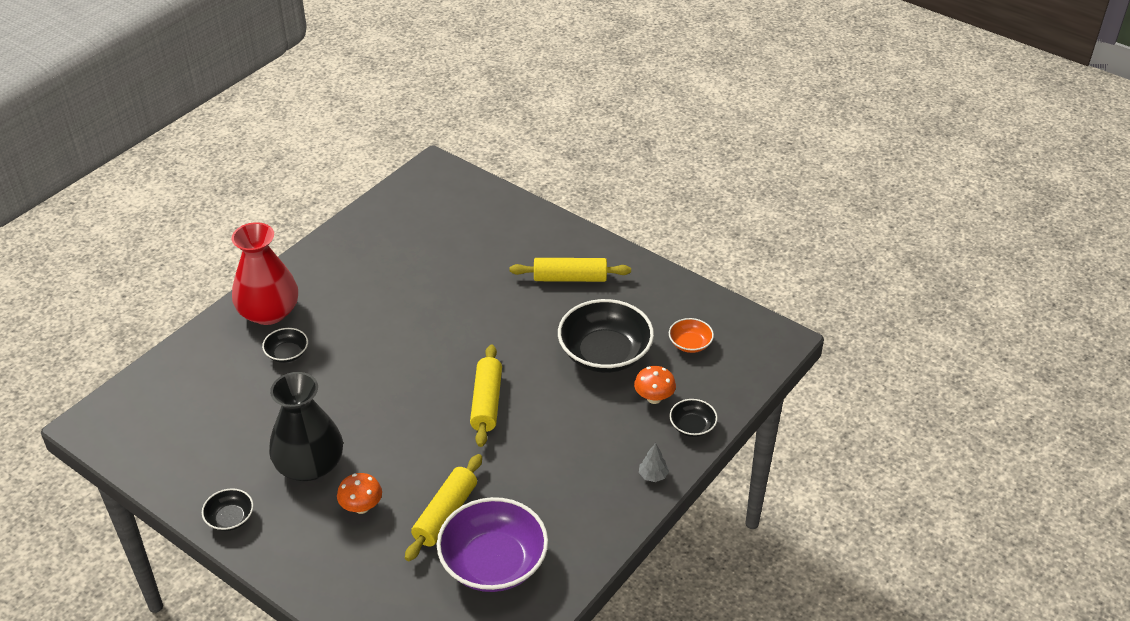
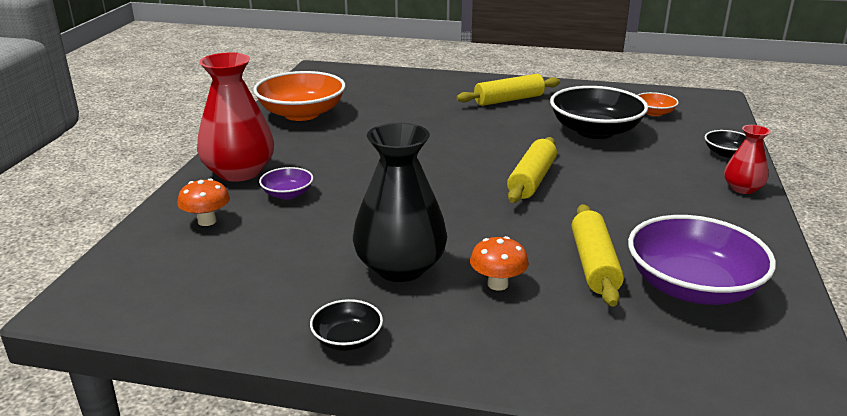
camera: 25 degrees left, 15 degrees down
(287, 353) = (287, 194): black bowl -> purple bowl
(369, 242) = (302, 114): none -> orange bowl
(487, 402) = (532, 180): yellow rolling pin -> yellow rolling pin turned 45 degrees clockwise
(653, 476) = (742, 188): grey tree -> red vase
(654, 398) = (672, 145): orange mushroom -> orange mushroom (207, 221)

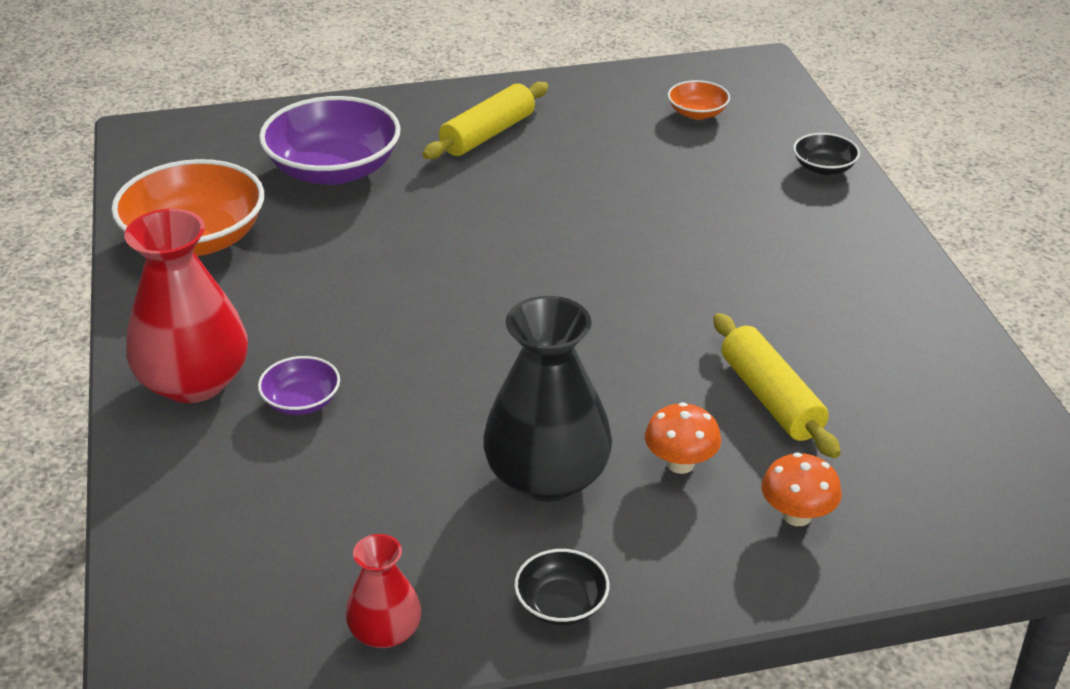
camera: 25 degrees left, 10 degrees up
(207, 221) = (224, 484): orange mushroom -> orange mushroom (797, 516)
(532, 180) = (615, 281): yellow rolling pin -> none
(595, 131) = (641, 168): black bowl -> none
(692, 287) = (893, 397): purple bowl -> purple bowl (334, 169)
(742, 188) = (870, 225): red vase -> red vase (385, 631)

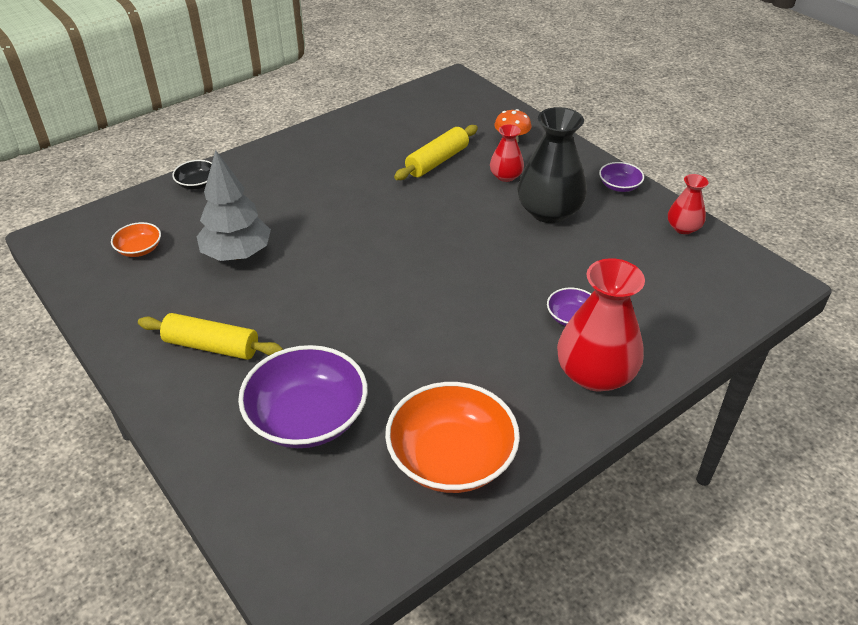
camera: 115 degrees left, 5 degrees up
(561, 604) = (619, 186): black bowl -> purple bowl
(641, 173) = (237, 254): none -> grey tree
(680, 464) = (506, 176): orange mushroom -> red vase

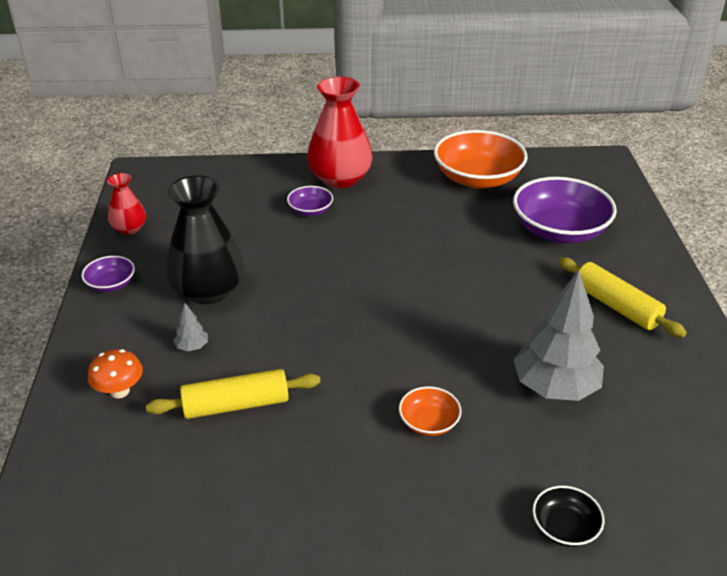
camera: 145 degrees left, 5 degrees down
(139, 249) = (670, 448): orange bowl -> orange bowl (429, 422)
(506, 176) = (192, 347): red vase -> grey tree

